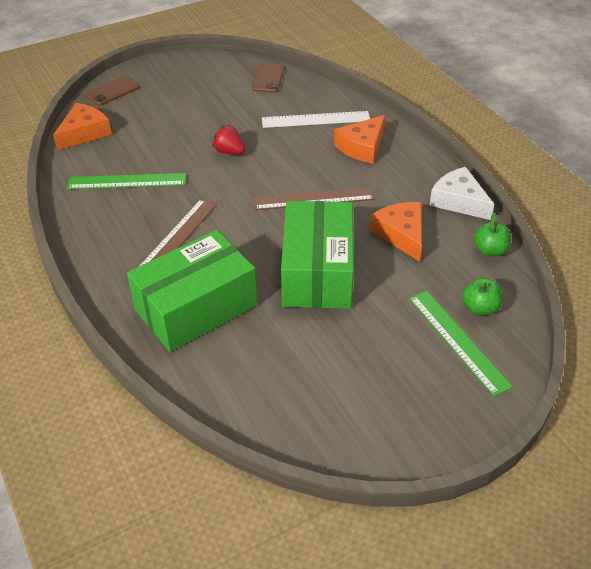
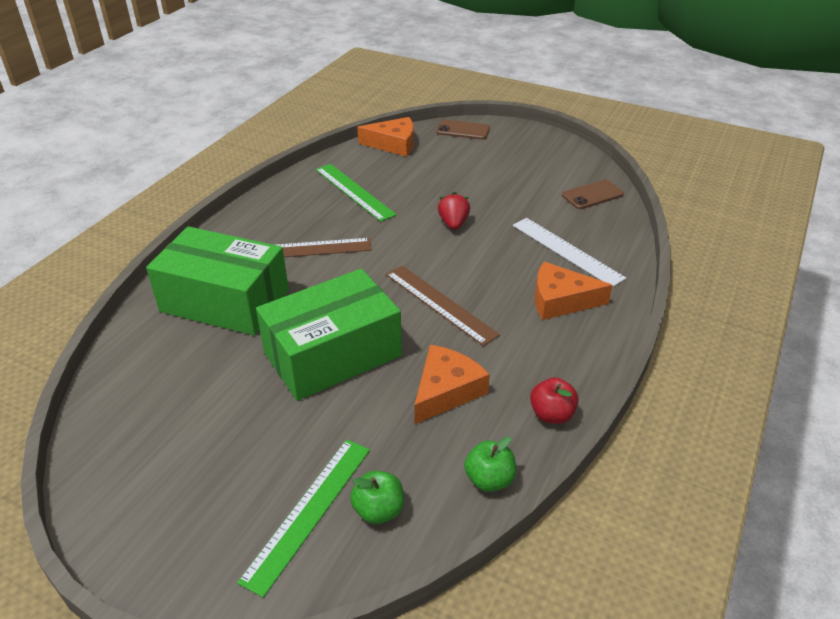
camera: 55 degrees right, 5 degrees down
(458, 201) = (551, 414): white cheese -> red apple

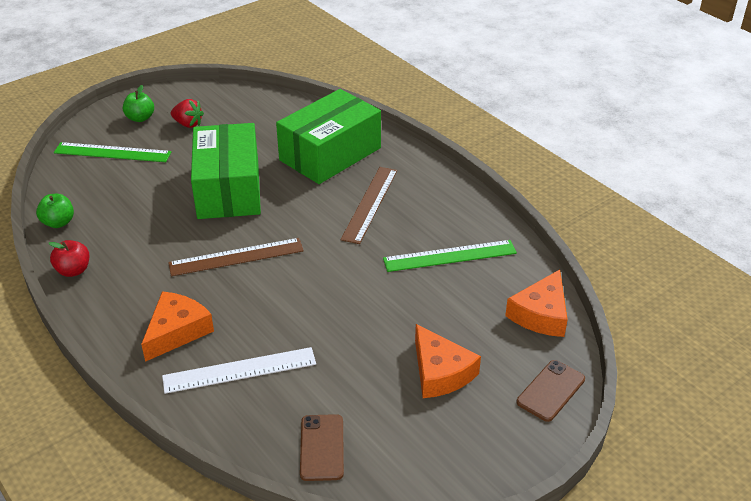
camera: 115 degrees right, 0 degrees up
(308, 512) = (112, 152): green ruler -> green ruler turned 45 degrees counterclockwise
(378, 510) = (86, 175): green apple -> green apple (140, 118)
(446, 391) = (144, 229): orange cheese -> orange cheese (440, 372)
(453, 223) = (345, 306): red strawberry -> red strawberry (188, 124)

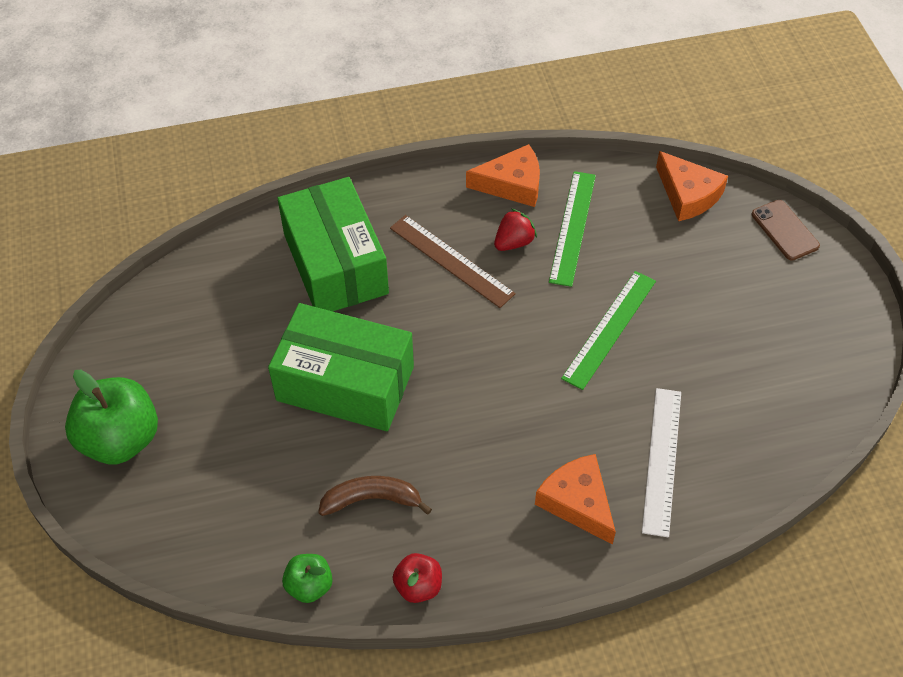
camera: 65 degrees left, 15 degrees up
(112, 152) = (185, 491): green ruler -> green ruler (609, 329)
(137, 229) = (372, 500): none -> brown banana
(140, 118) = (120, 439): green apple -> green apple, size x1.92
(188, 124) = (173, 388): red strawberry -> red strawberry (514, 242)
(236, 257) = (479, 412): brown ruler -> none
(322, 447) = (790, 423): brown phone -> none
(440, 372) = (731, 298): orange cheese -> orange cheese (512, 184)

